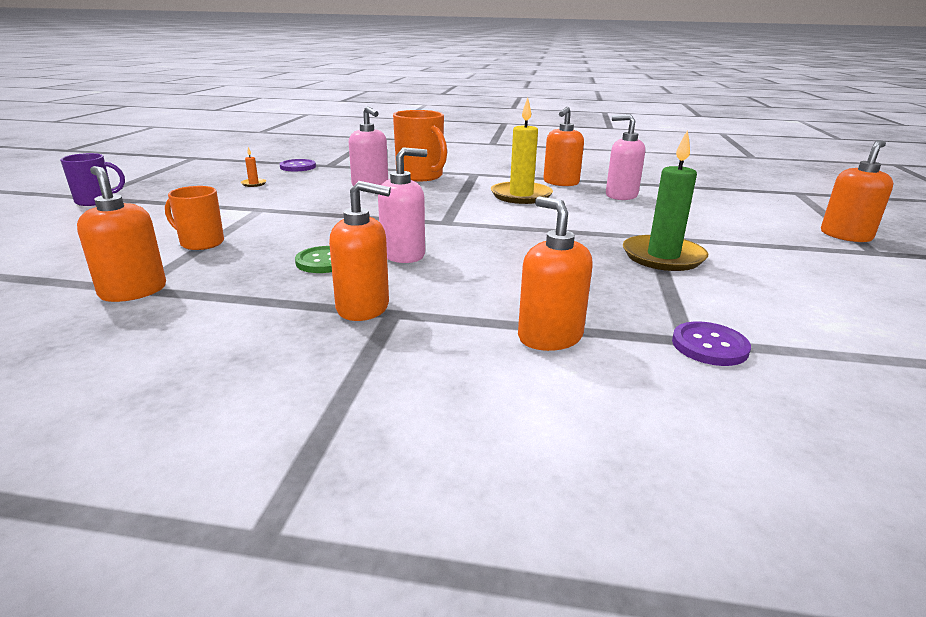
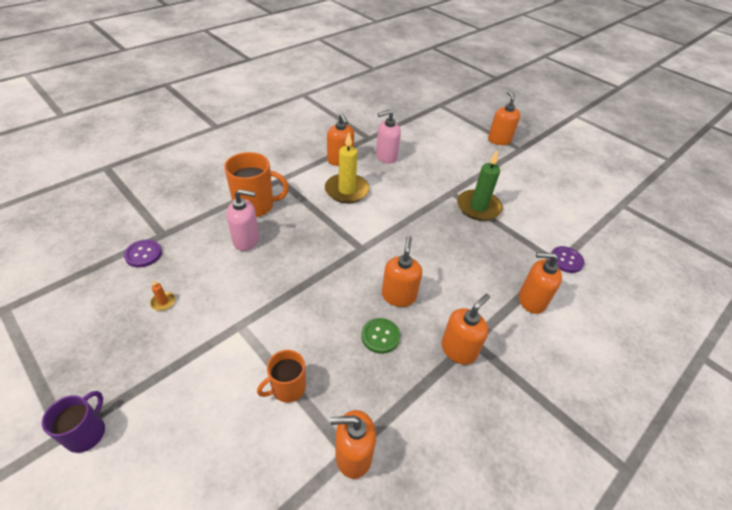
camera: 55 degrees left, 20 degrees up
(403, 254) = (398, 296): pink soap dispenser -> orange soap dispenser

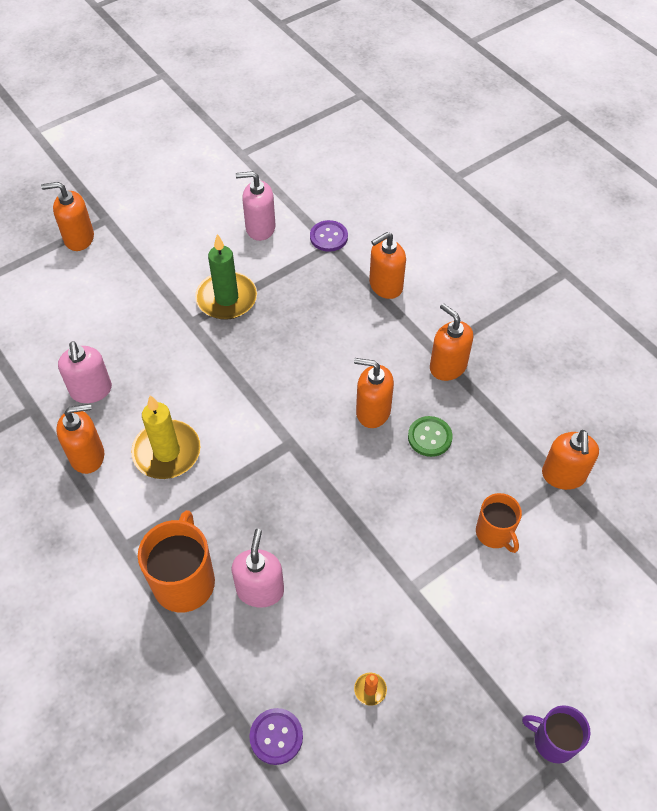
camera: 80 degrees left, 10 degrees up
(531, 300) = (385, 286): orange soap dispenser -> orange soap dispenser turned 45 degrees clockwise
(553, 220) = (260, 228): none -> pink soap dispenser

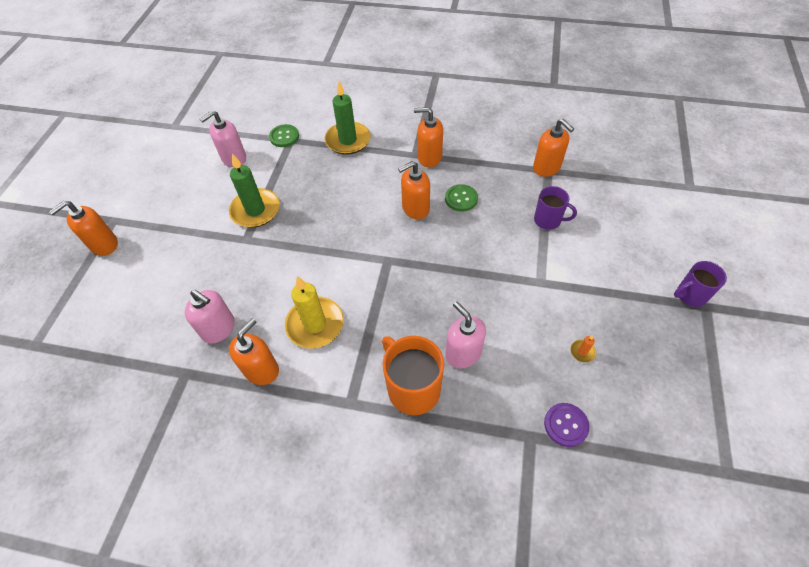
camera: 40 degrees left, 0 degrees up
(328, 237) = (284, 137): purple button -> green button
(385, 286) = (348, 140): orange soap dispenser -> green candle
(494, 533) = (548, 220): orange mug -> purple mug

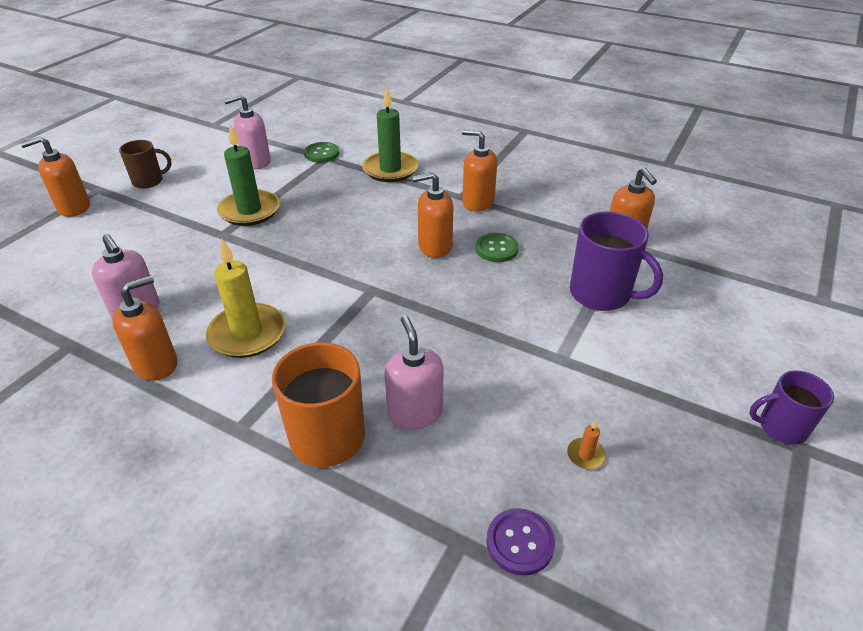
camera: 15 degrees right, 15 degrees down
(153, 201) = (149, 181): none -> brown mug
(548, 220) = (601, 294): purple mug -> purple mug, size x1.62

